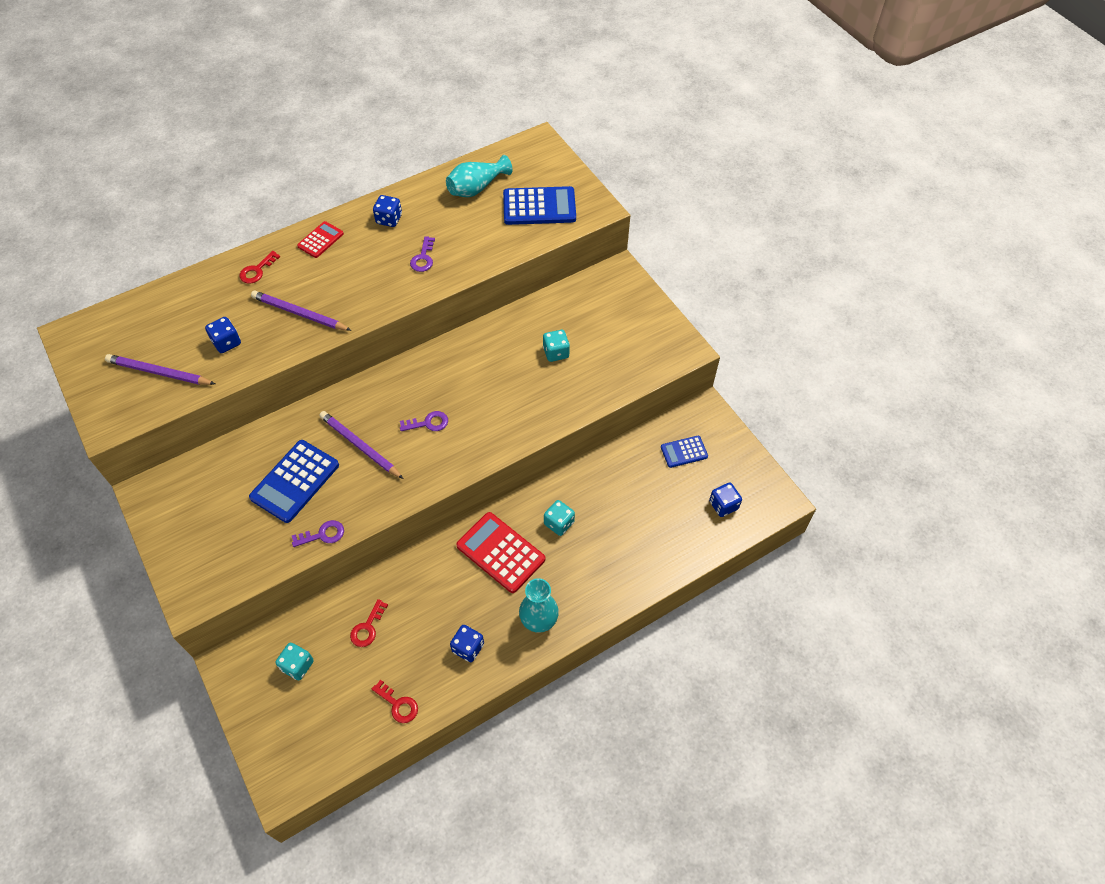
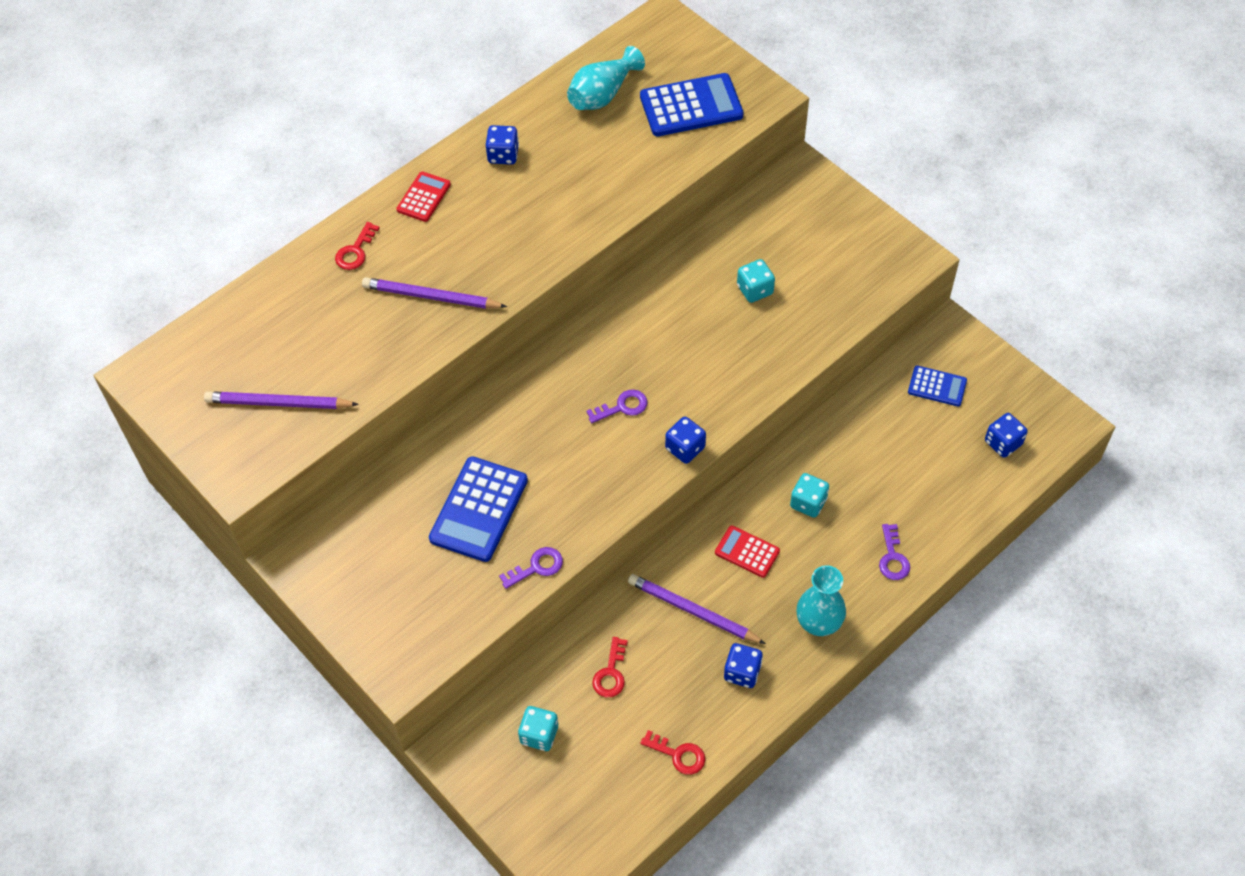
camera: 10 degrees left, 0 degrees up
(227, 342) = (351, 350): blue dice -> blue dice (685, 448)
(360, 446) = (546, 451): purple pencil -> purple pencil (693, 611)
(423, 258) = (565, 198): purple key -> purple key (893, 557)
(501, 552) = (747, 552): red calculator -> red calculator, size x0.56
(684, 452) = (937, 386): blue calculator -> blue calculator turned 135 degrees counterclockwise

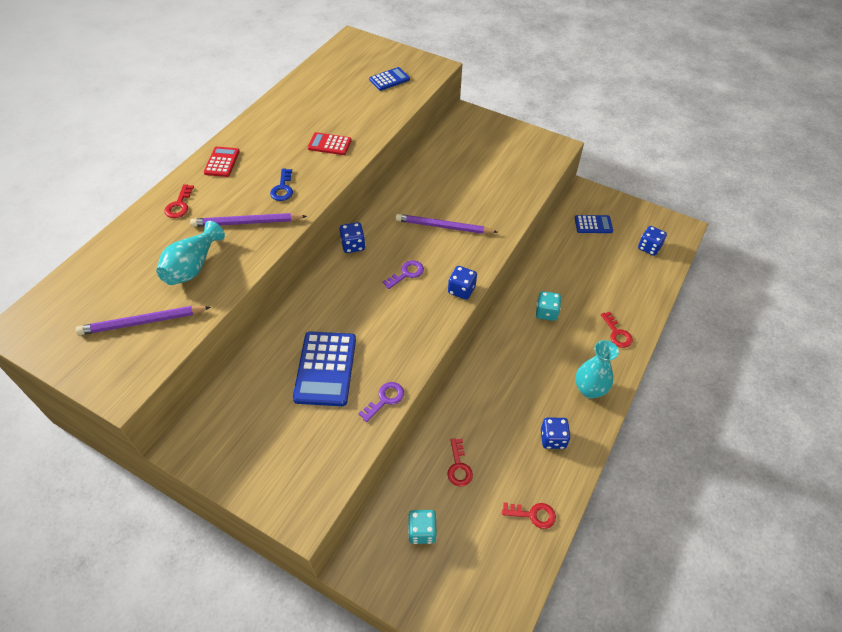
camera: 20 degrees left, 5 degrees down
(489, 256) = (283, 188): none -> blue key
(503, 155) = (272, 127): blue dice -> blue dice (353, 245)
(602, 94) = (328, 83): turquoise vase -> turquoise vase (193, 267)
(691, 106) = (389, 79): blue calculator -> blue calculator, size x0.56
(693, 611) = (500, 405): purple pencil -> purple pencil (444, 227)
(747, 552) = (520, 354): red calculator -> red calculator (329, 144)
(755, 290) = (466, 184): turquoise dice -> none
(893, 557) = (617, 333): purple key -> red key

